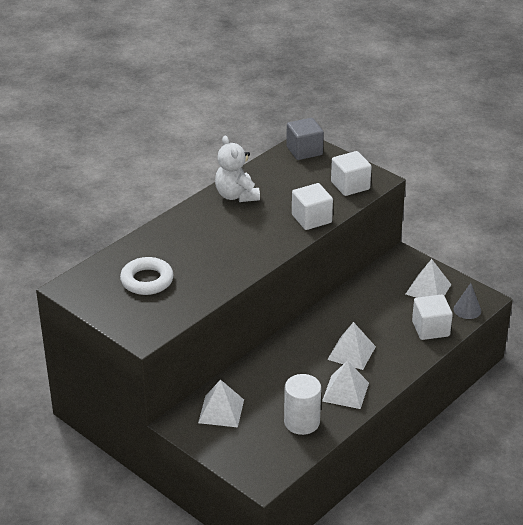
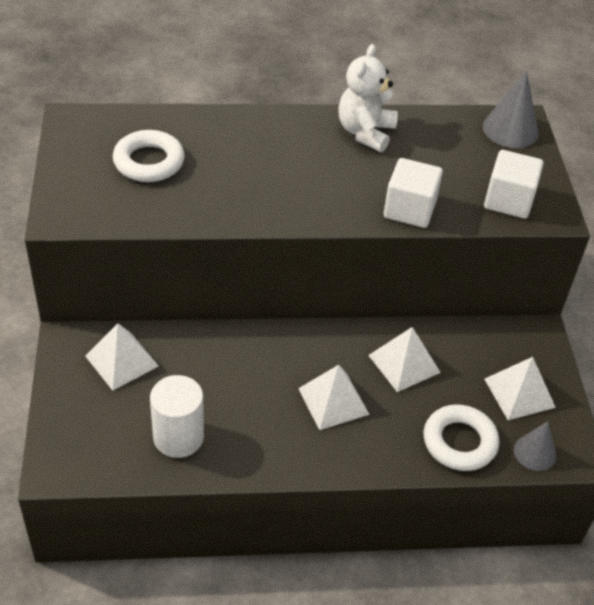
camera: 40 degrees right, 10 degrees up
(304, 151) = (510, 129): grey cube -> grey cone
(345, 391) = (267, 440): white pyramid -> white pyramid (404, 363)
(430, 329) = (459, 442): white cube -> white ring

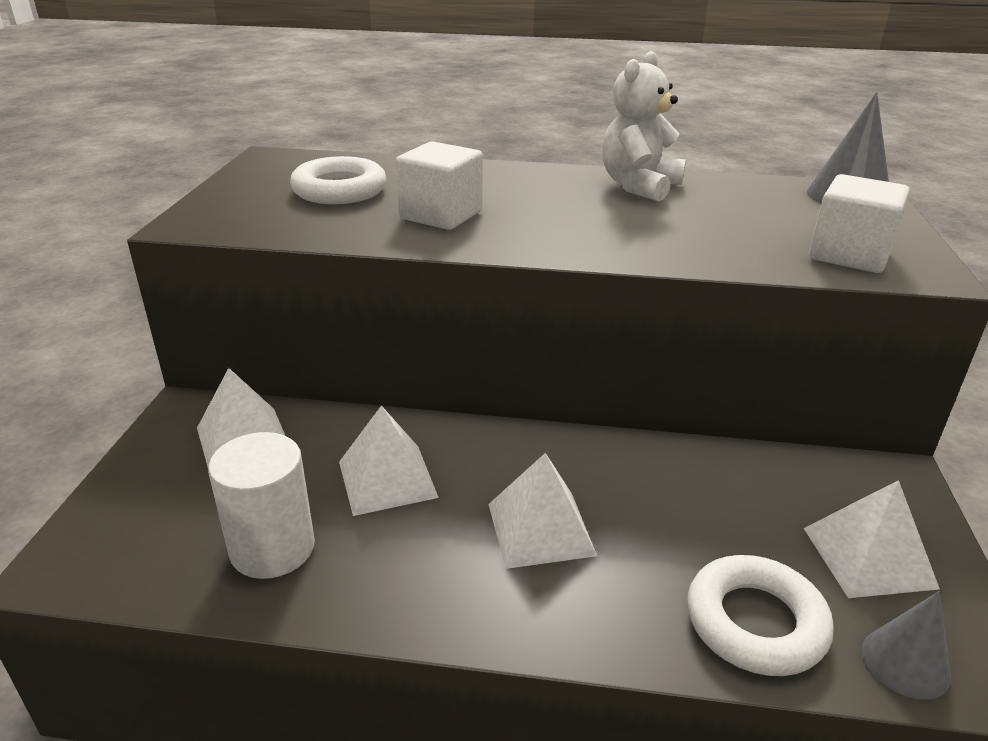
camera: 15 degrees right, 15 degrees down
(404, 363) = (668, 491): white pyramid -> white pyramid (387, 479)
(409, 209) = (689, 252): white cube -> white cube (441, 215)

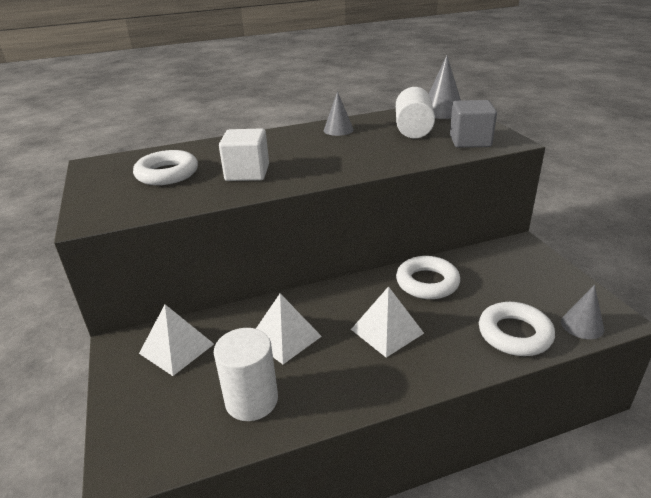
camera: 25 degrees left, 0 degrees up
(639, 186) = (338, 130): white teddy bear -> grey cone
(668, 478) = (427, 282): none -> white ring
(765, 213) = (413, 129): none -> white cylinder
(849, 255) = (470, 141): white cube -> grey cube
(868, 557) = (537, 286): white pyramid -> none

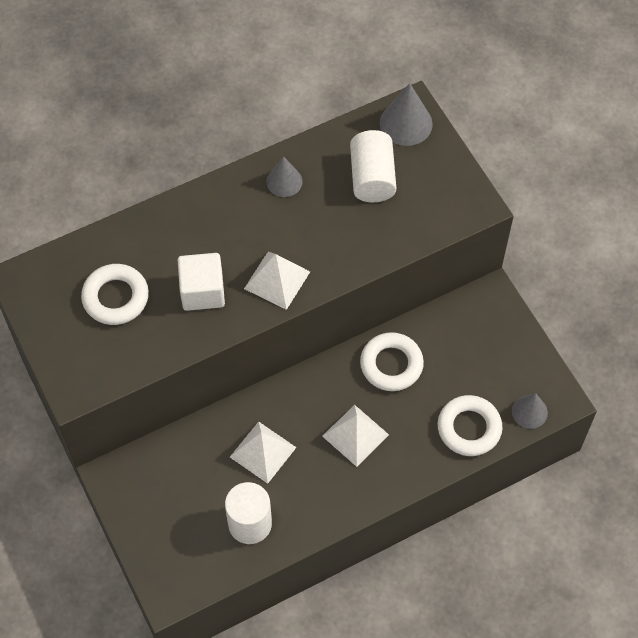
camera: 10 degrees left, 30 degrees up
(177, 348) = (166, 474): white pyramid -> white pyramid (277, 280)
(470, 141) = (435, 207): grey cube -> none

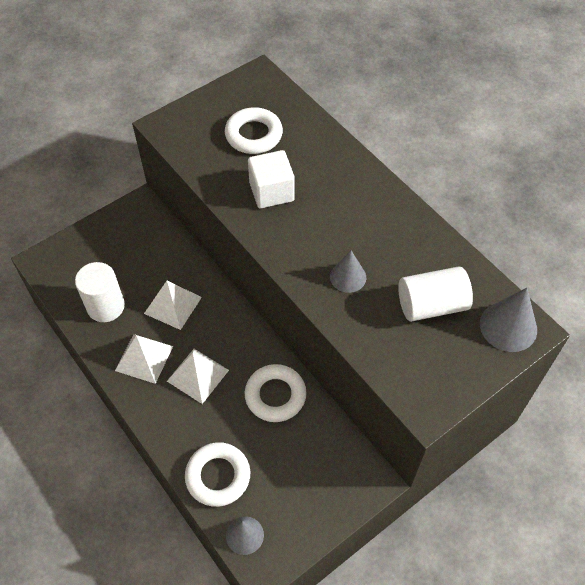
camera: 80 degrees right, 5 degrees down
(277, 280) = (295, 244): white pyramid -> white pyramid (144, 358)
(284, 181) = (404, 233): grey cone -> grey cone (348, 277)

